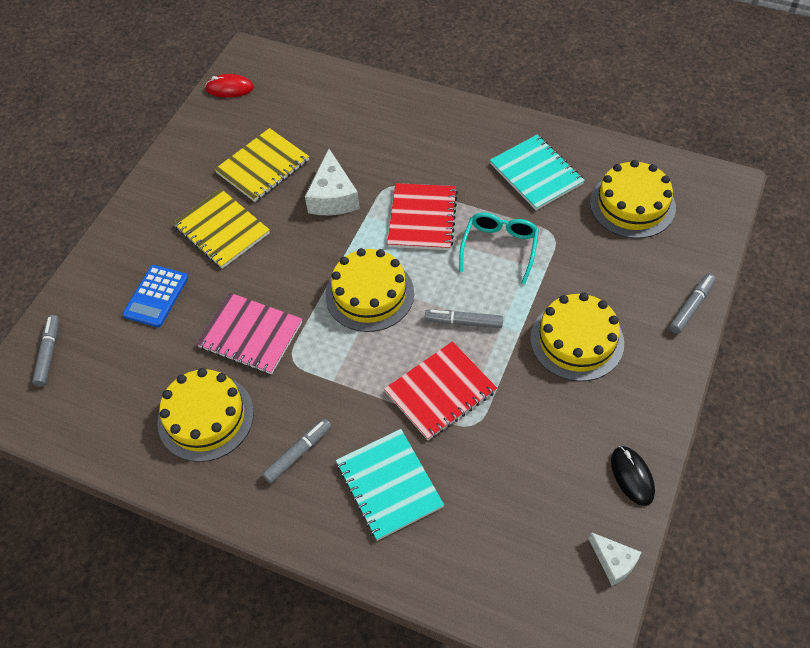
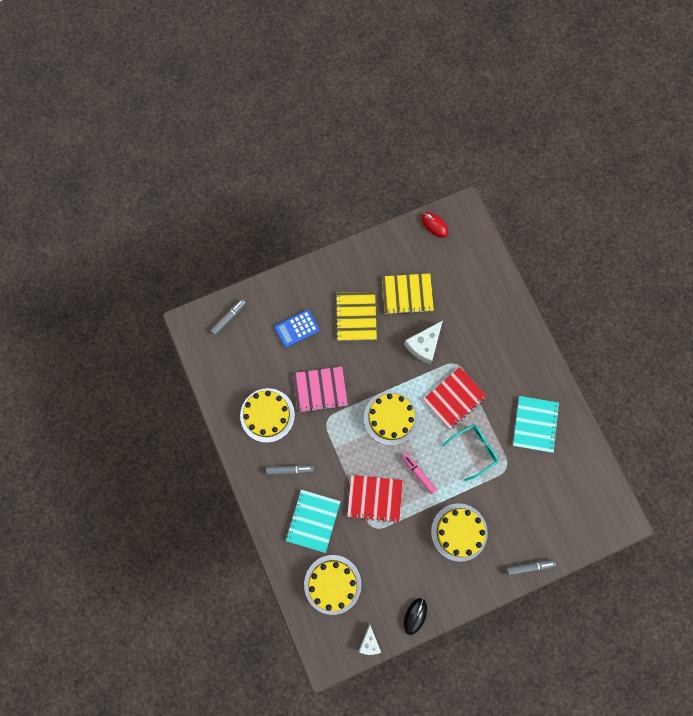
camera: 40 degrees right, 20 degrees up
(250, 335) = (320, 390): pink notebook -> pink notebook turned 75 degrees counterclockwise
(463, 322) = (418, 473): grey marker -> pink marker
(632, 205) = (563, 487): yellow cake -> yellow cake (332, 584)

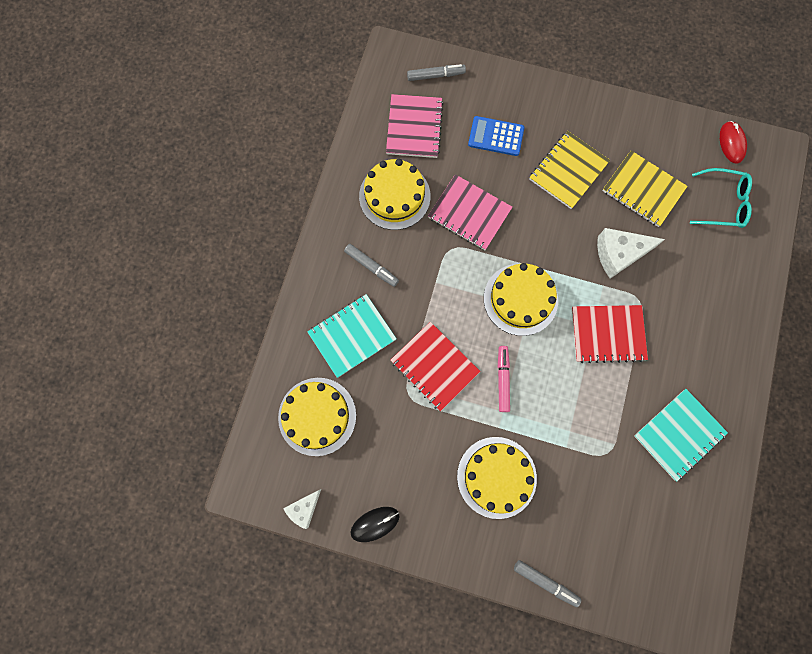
camera: 40 degrees right, 0 degrees up
(243, 362) = (414, 127): none -> pink notebook
(474, 450) = (585, 405): turquoise glasses -> turquoise glasses (722, 203)

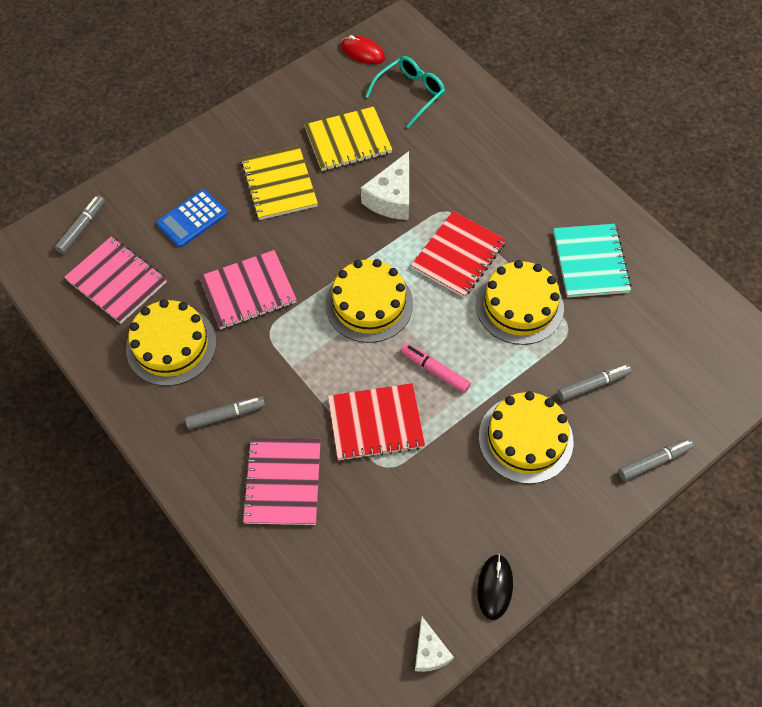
camera: 55 degrees left, 15 degrees down
(317, 416) = (341, 573): yellow cake -> yellow cake (519, 306)
(352, 336) = (283, 482): turquoise notebook -> pink notebook
(574, 499) = (593, 385): none -> grey marker

